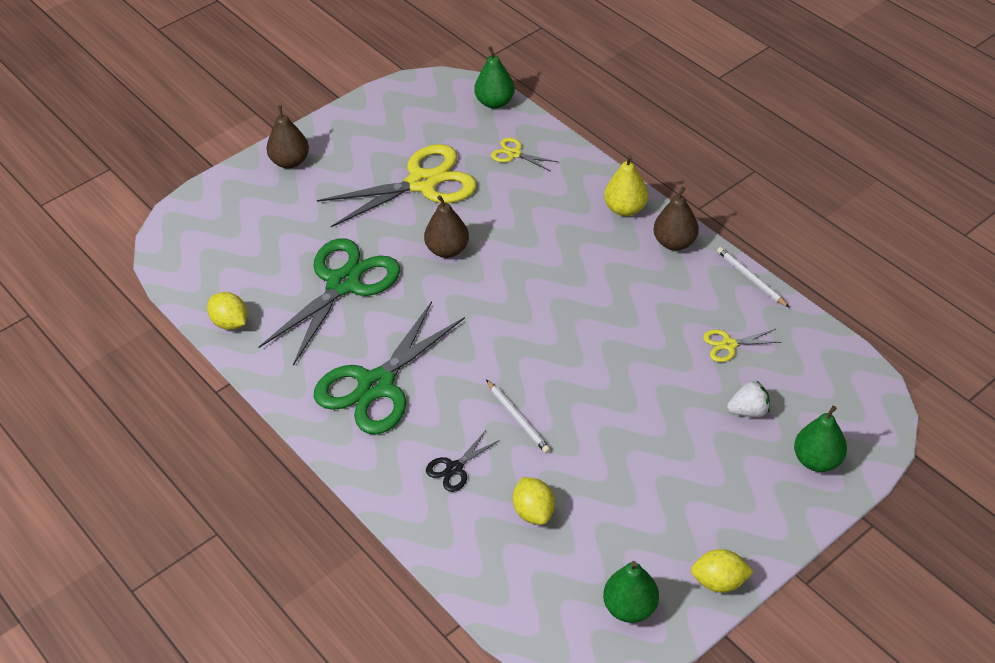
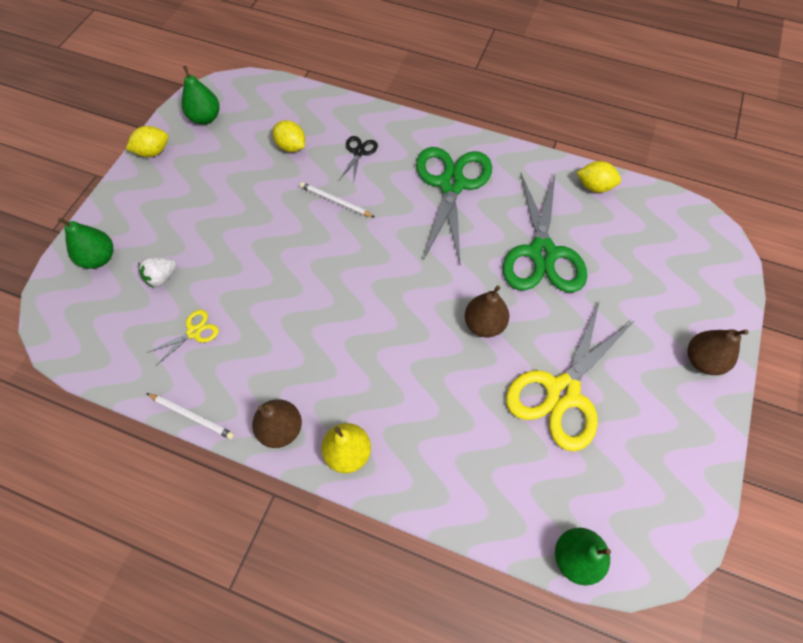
camera: 150 degrees right, 15 degrees up
(514, 154) = (501, 479): yellow scissors -> none

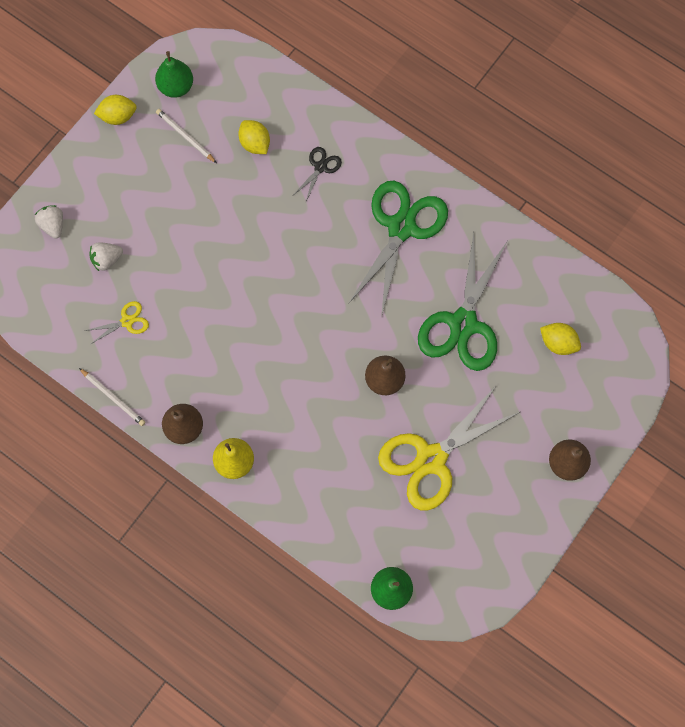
camera: 15 degrees right, 10 degrees up
(99, 258) = (53, 225): green pear -> white strawberry
(335, 202) = (283, 219): white pencil -> white pencil (185, 136)
(594, 186) = (542, 265): yellow lemon -> yellow lemon (558, 343)

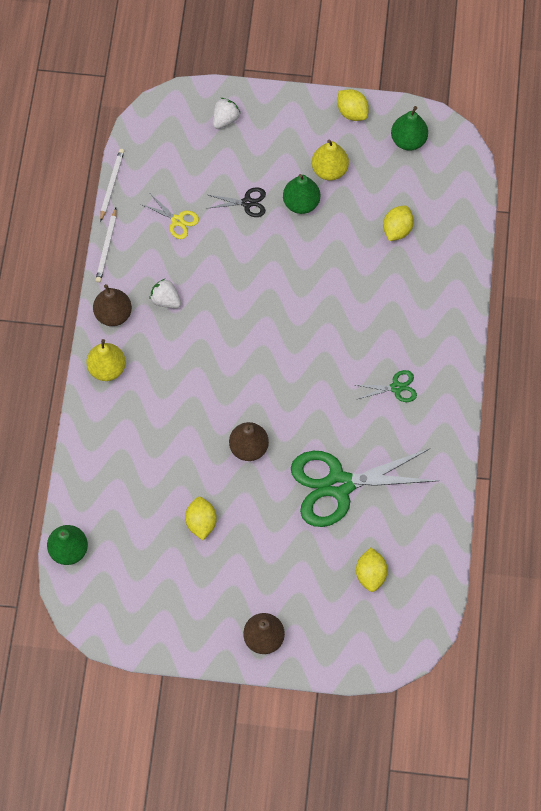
camera: 60 degrees right, 5 degrees down
(107, 259) = (221, 175): white strawberry -> white strawberry (165, 300)
(162, 166) = (329, 170): none -> yellow pear
(178, 207) = (301, 203): none -> green pear
(185, 136) = (368, 173): white pencil -> white pencil (111, 185)
(320, 167) = (409, 293): black scissors -> black scissors (247, 203)
(401, 227) = (396, 388): green scissors -> green scissors, size x0.44
(431, 459) = (201, 522): yellow scissors -> yellow lemon

